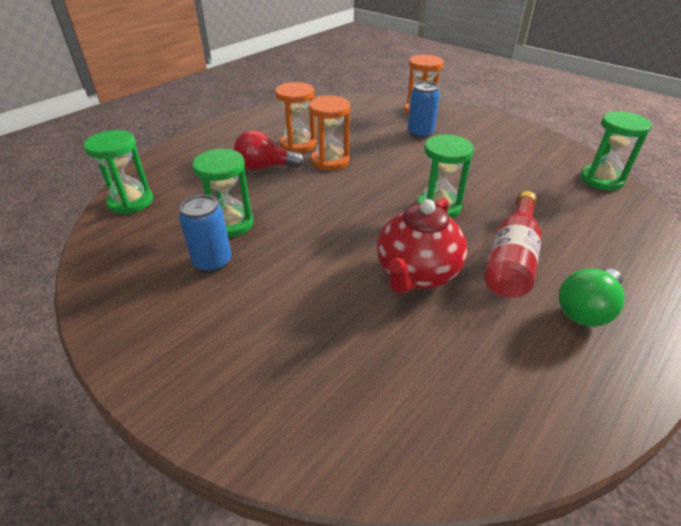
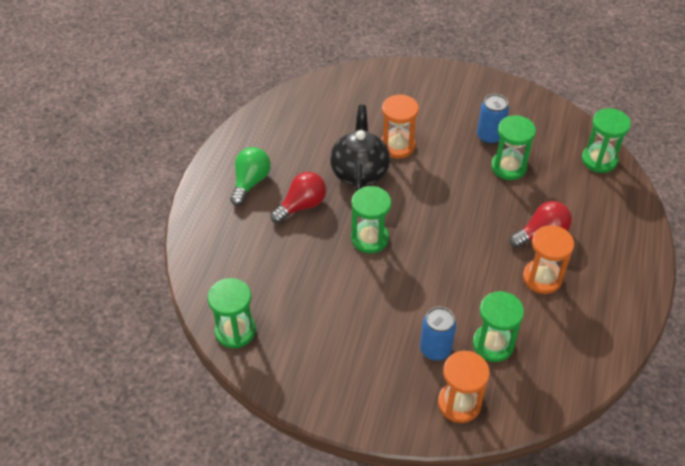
camera: 155 degrees right, 10 degrees up
(330, 161) = (493, 264): orange hourglass -> orange hourglass (397, 146)
(373, 126) = (493, 344): none -> green hourglass
(416, 273) = (359, 172): red teapot -> black teapot
(511, 259) = (301, 206): red bottle -> red light bulb

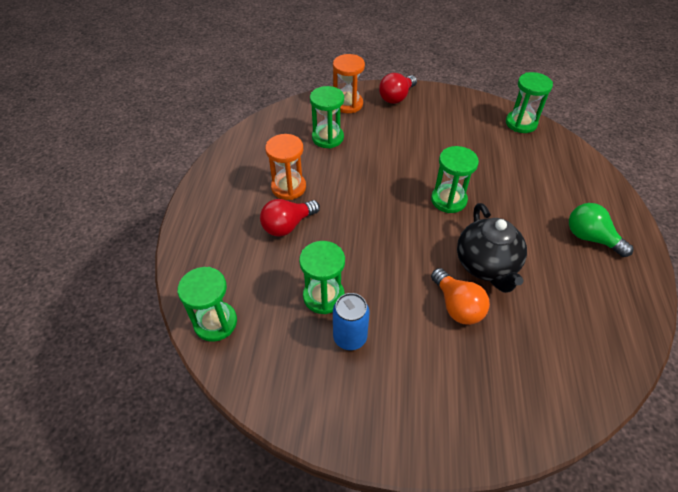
camera: 170 degrees right, 0 degrees up
(250, 182) = (590, 238): green light bulb -> green light bulb turned 120 degrees clockwise
(301, 206) = (526, 221): red light bulb -> red light bulb (396, 97)
(397, 146) = (457, 306): orange hourglass -> orange light bulb
(435, 349) = (370, 130): blue can -> none

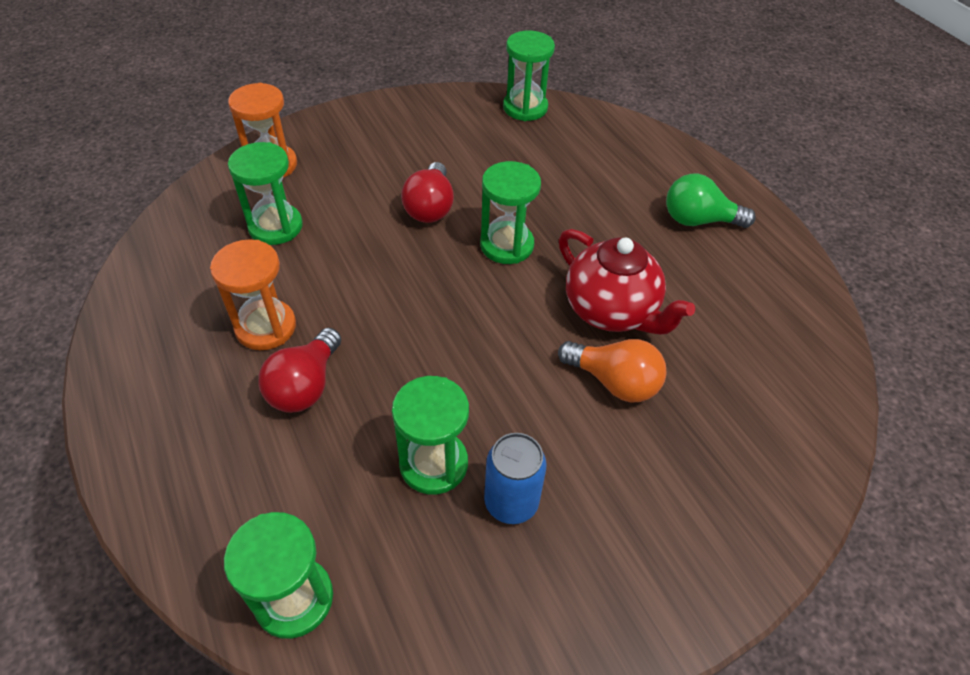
camera: 35 degrees left, 0 degrees up
(396, 97) = (338, 129): red light bulb -> red light bulb (430, 207)
(486, 266) = (611, 311): black teapot -> red teapot

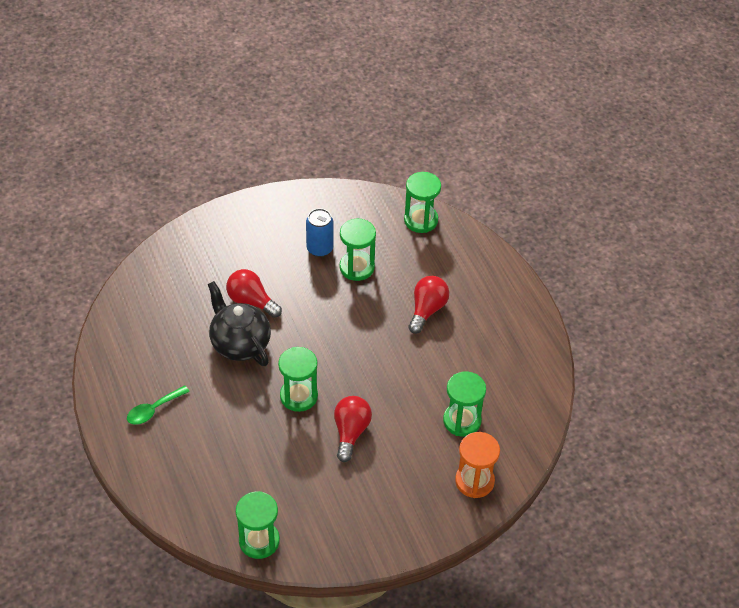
camera: 175 degrees left, 0 degrees up
(266, 327) = (455, 346): orange hourglass -> none
(611, 311) = (240, 344): red teapot -> black teapot
(614, 382) = (251, 301): orange light bulb -> red light bulb
(698, 220) = (153, 410): green light bulb -> green spoon

